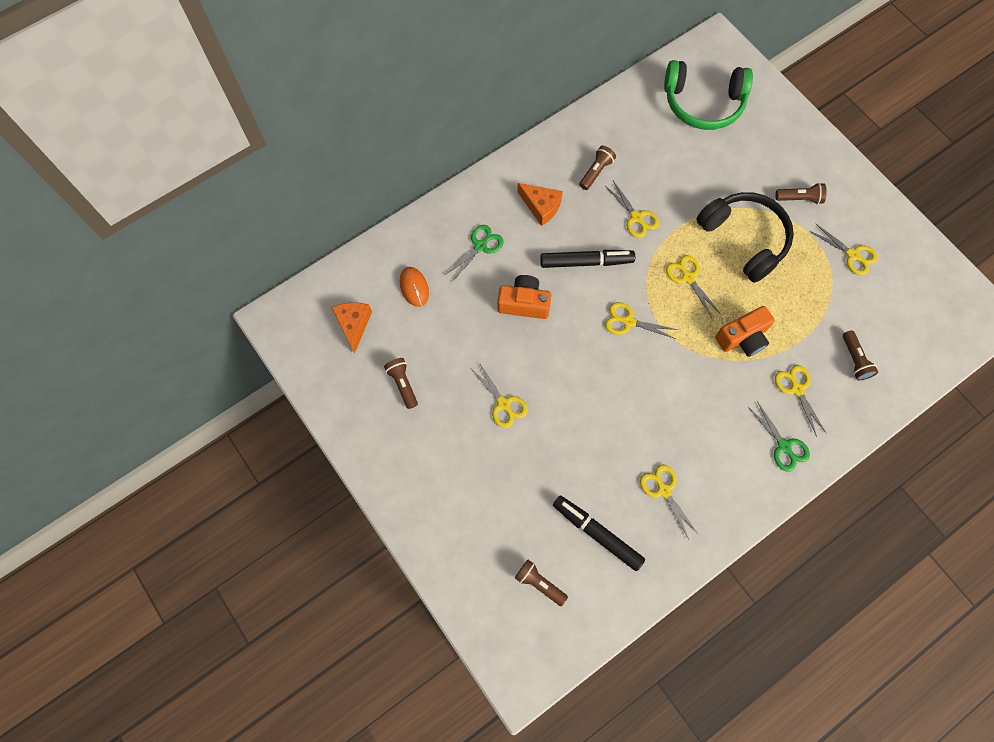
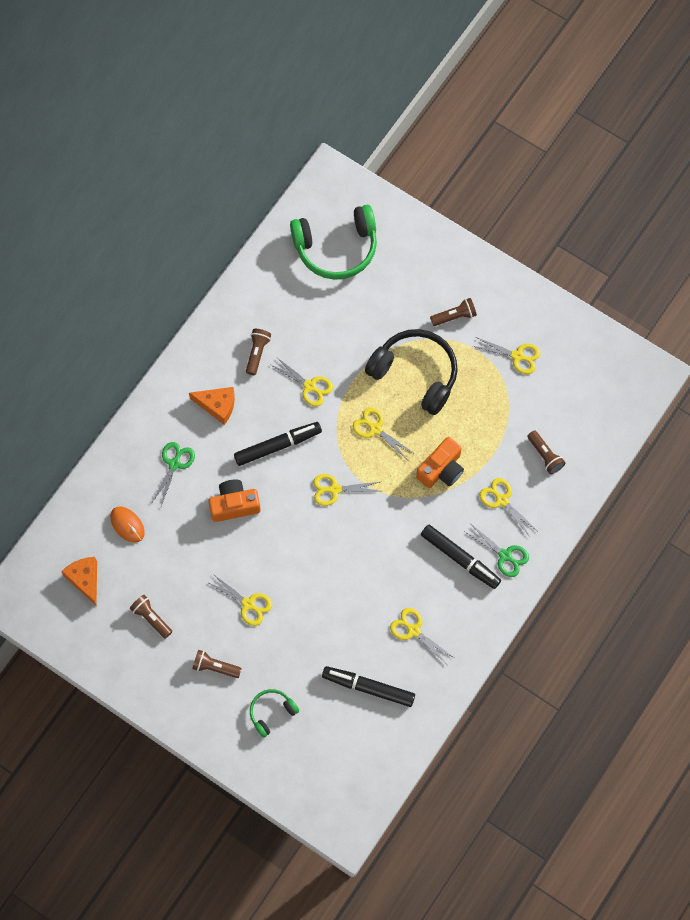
camera: 20 degrees left, 0 degrees up
(488, 523) = (271, 712): none -> green headphones
(539, 583) = (333, 747): brown flashlight -> brown flashlight (215, 667)
(735, 433) = (460, 558): none -> black marker

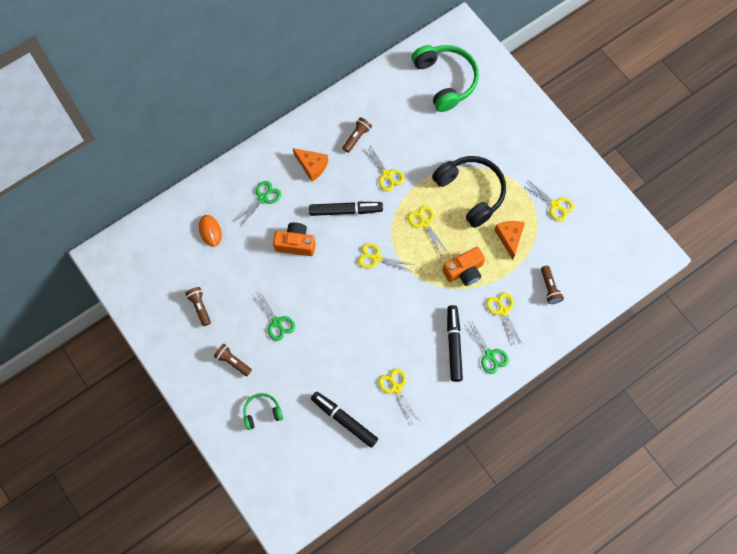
camera: 20 degrees right, 0 degrees up
(85, 579) = (162, 261): orange cheese -> orange cheese (509, 238)
(248, 604) = (276, 322): yellow scissors -> green scissors
(336, 248) = (445, 80): green headphones -> green headphones turned 120 degrees counterclockwise
(454, 316) = (517, 159): brown flashlight -> none
(460, 558) = (453, 345): black marker -> black marker turned 150 degrees counterclockwise

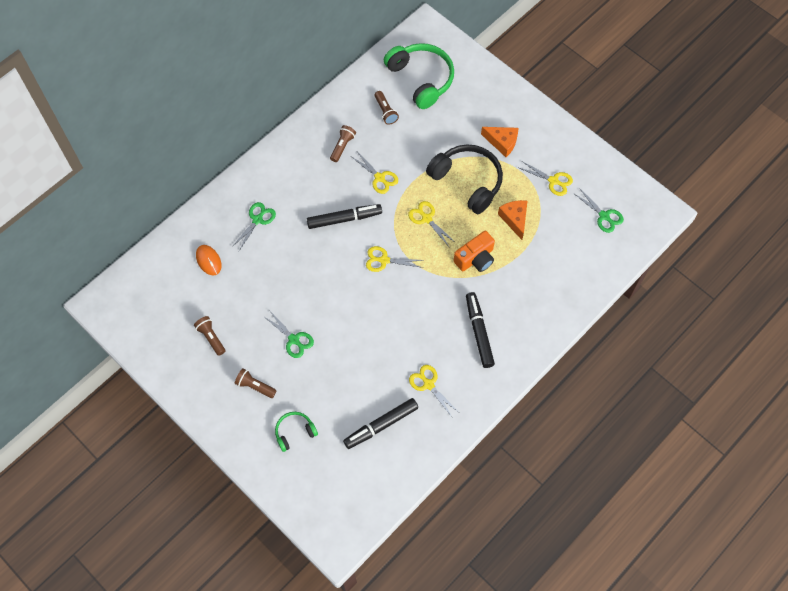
camera: 10 degrees left, 5 degrees down
(295, 244) = (299, 259): orange camera -> none
(312, 166) = (302, 181): orange cheese -> orange cheese (502, 142)
(344, 420) = (381, 425): black marker -> black marker turned 60 degrees counterclockwise
(489, 354) = (517, 336): green scissors -> green scissors (604, 216)
(503, 311) = (522, 291): yellow scissors -> none
(549, 288) = (564, 261): brown flashlight -> brown flashlight (385, 111)

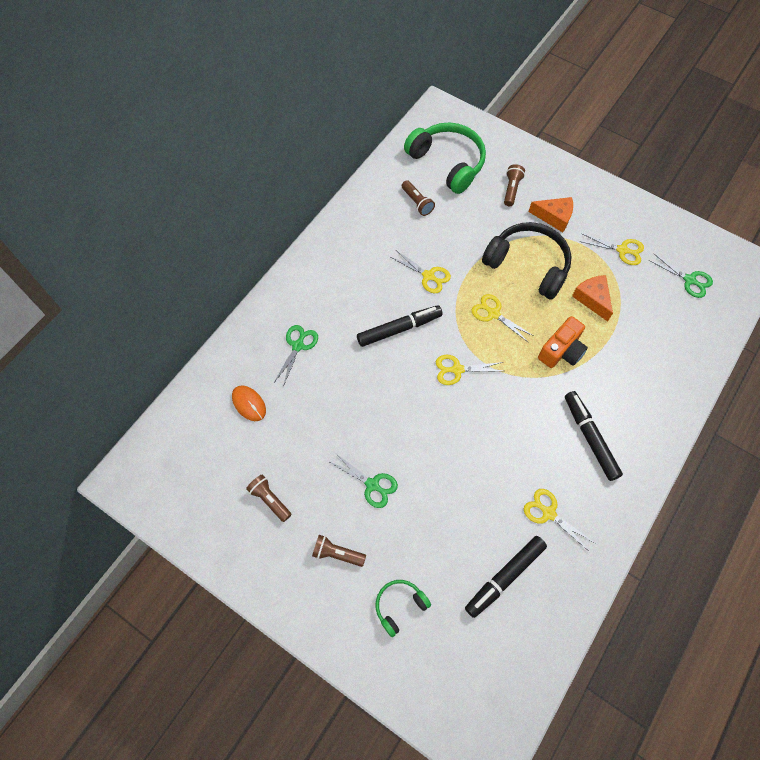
camera: 10 degrees left, 0 degrees up
(342, 146) = (378, 247): brown flashlight -> brown flashlight (511, 189)

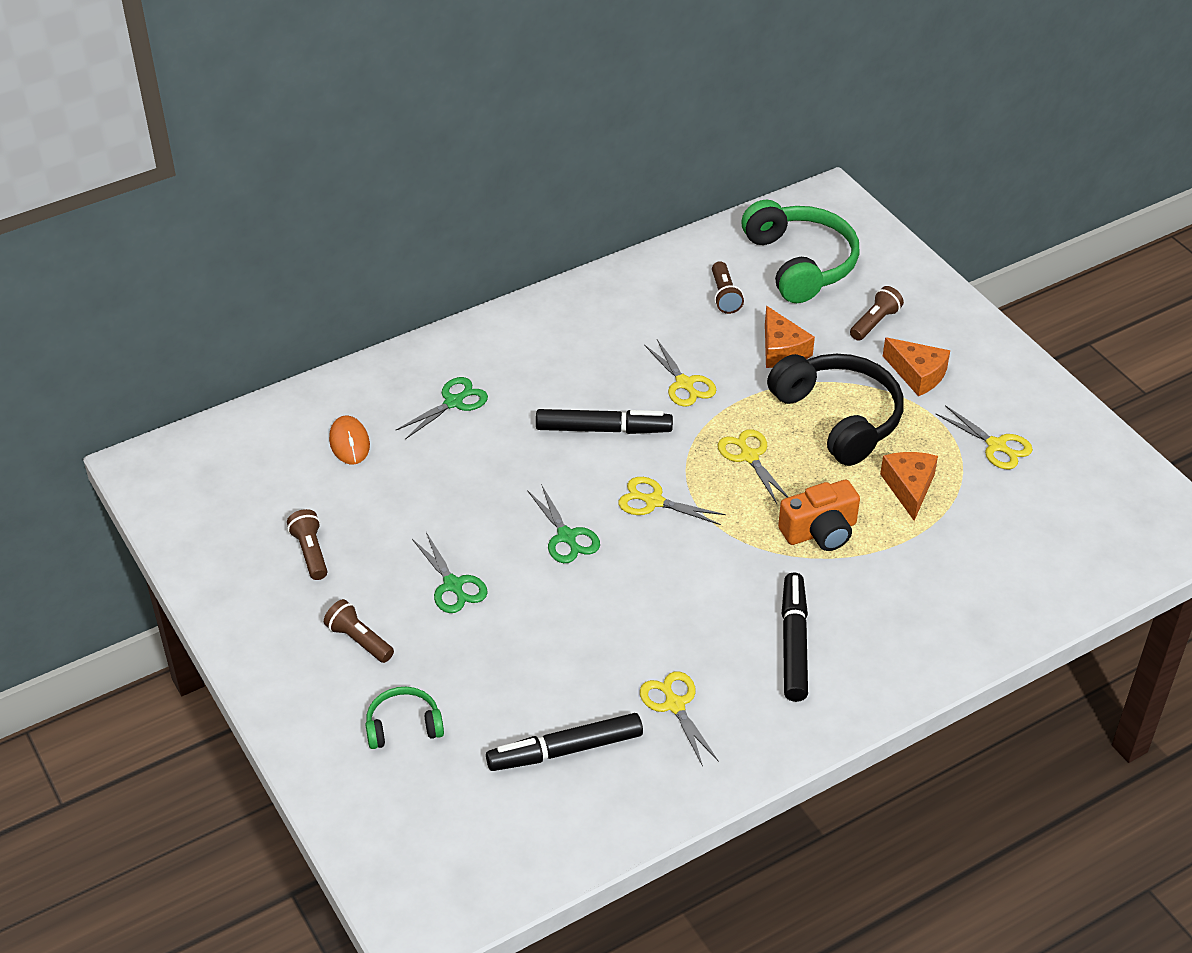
camera: 25 degrees right, 20 degrees down
(470, 229) = (782, 350): none -> orange cheese
(689, 280) = (1078, 515): green scissors -> green scissors (566, 536)

